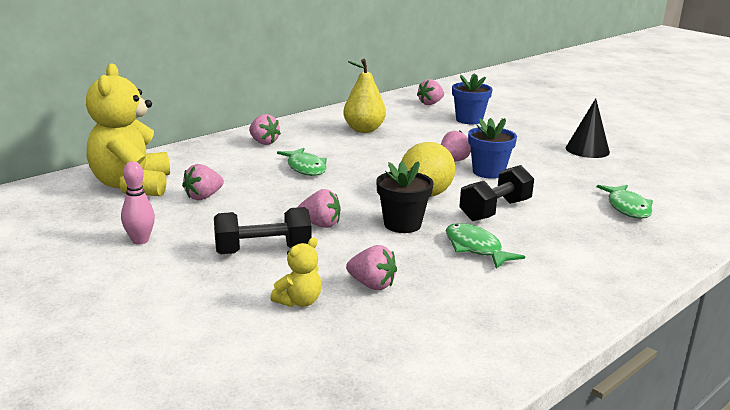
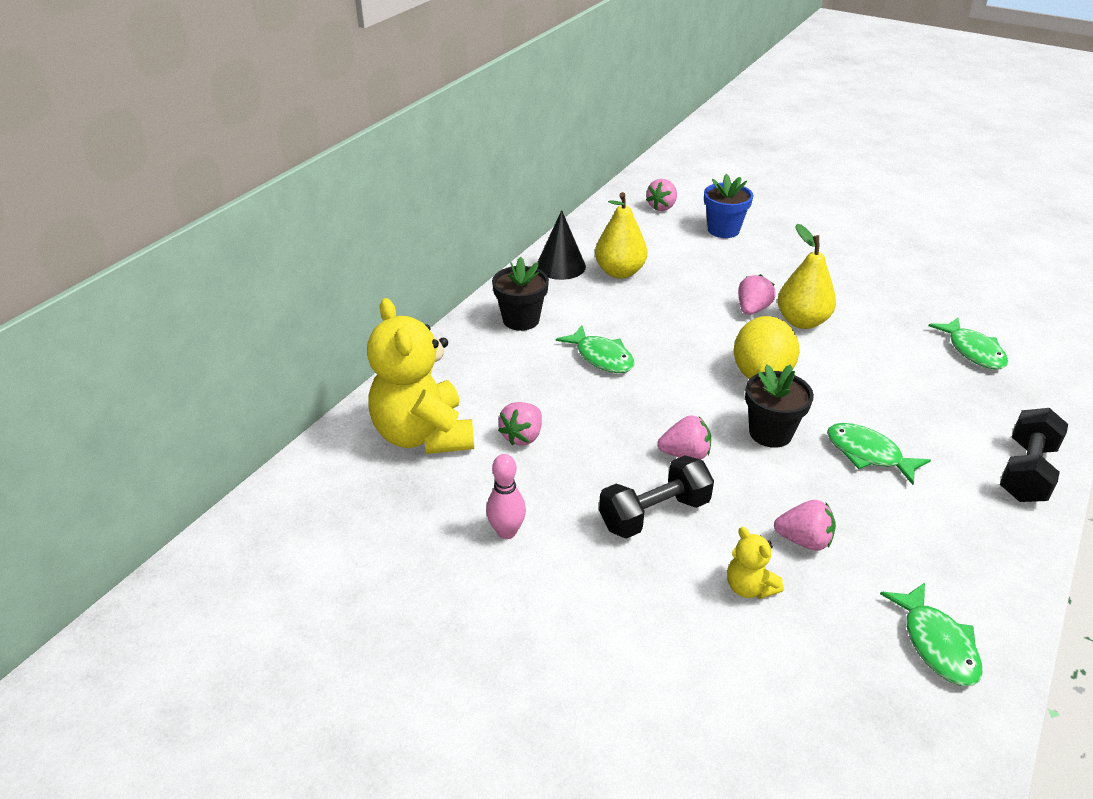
camera: 15 degrees left, 15 degrees up
(263, 142) = (521, 320): pink strawberry -> black flower pot
(299, 302) = (749, 587): yellow teddy bear -> yellow teddy bear turned 120 degrees clockwise
(431, 363) = (936, 644): none -> green fish
(488, 172) = (802, 321): blue flower pot -> yellow pear
(495, 210) = (848, 386): black dumbbell -> black dumbbell (1026, 472)
(587, 150) = (878, 260): black cone -> black cone (561, 266)

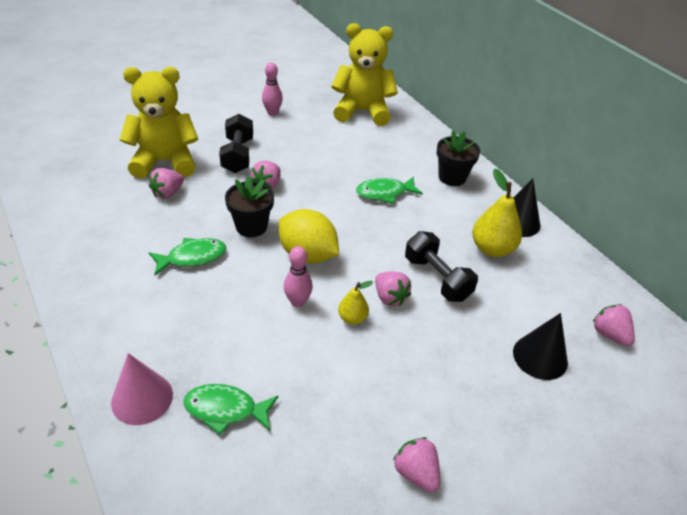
camera: 115 degrees right, 5 degrees up
(522, 436) = (334, 138): pink strawberry -> pink strawberry (416, 473)
(723, 230) = (540, 357): blue flower pot -> black cone
(749, 587) = (165, 161): yellow teddy bear -> yellow teddy bear, size x2.24
(802, 321) = (352, 318): yellow pear -> yellow pear, size x0.56
(825, 357) = (298, 302): none -> pink bowling pin
(936, 644) = (69, 198): green fish -> none
(1026, 472) = (98, 324): black dumbbell -> black dumbbell (437, 278)
(1032, 399) = (142, 398): none -> pink cone

